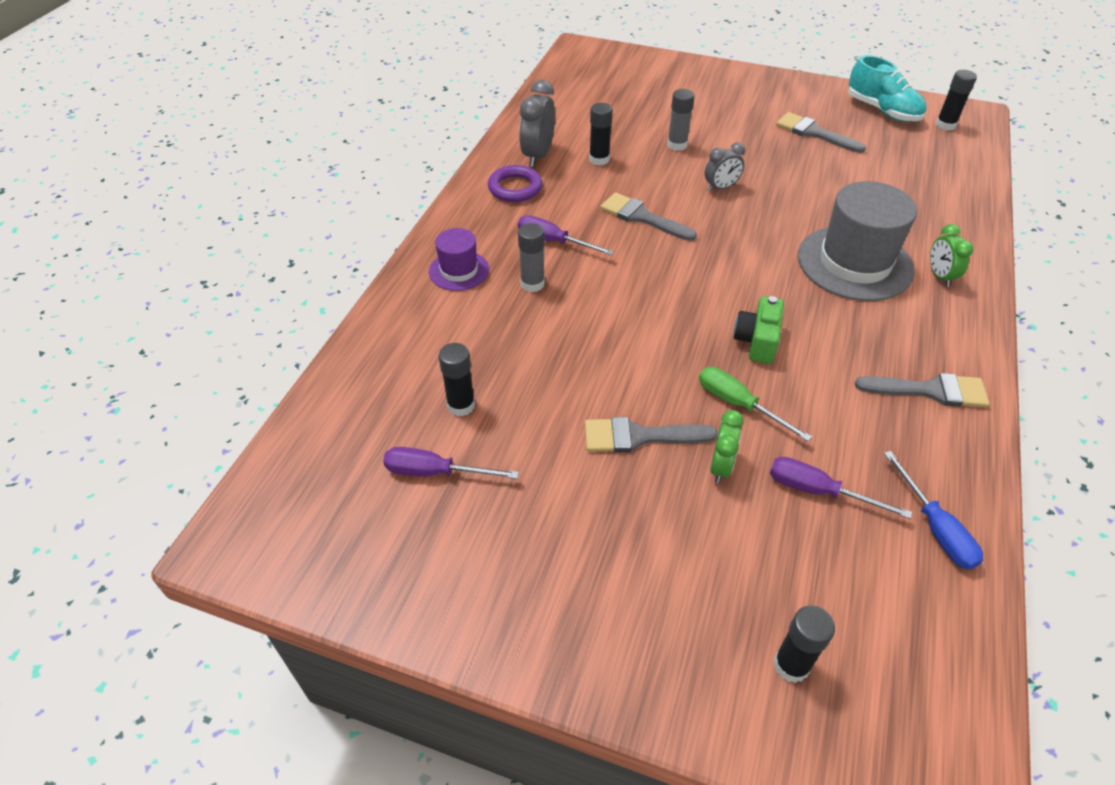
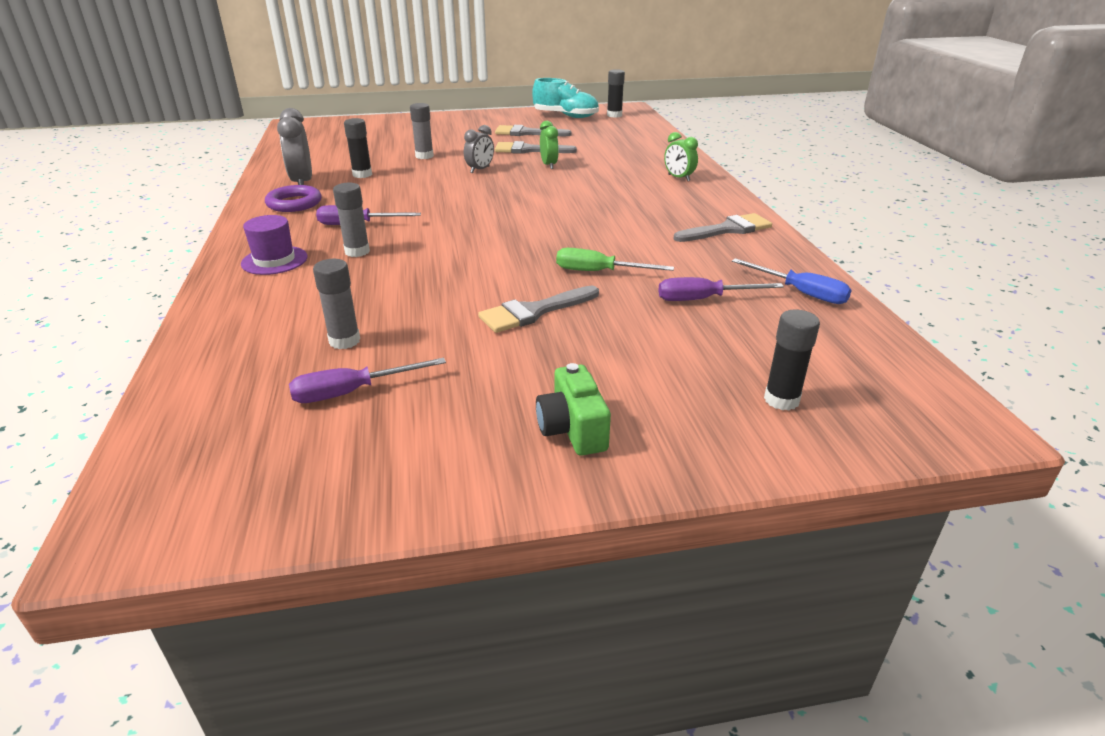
camera: 30 degrees left, 15 degrees down
(461, 405) = (344, 341): black glue stick -> grey glue stick
(642, 217) = (427, 196): grey brush -> grey brush (529, 150)
(720, 467) = (617, 308): green clock -> green clock (549, 165)
(757, 341) = (581, 236): green camera -> green camera (572, 429)
(854, 263) = (615, 184): grey hat -> none

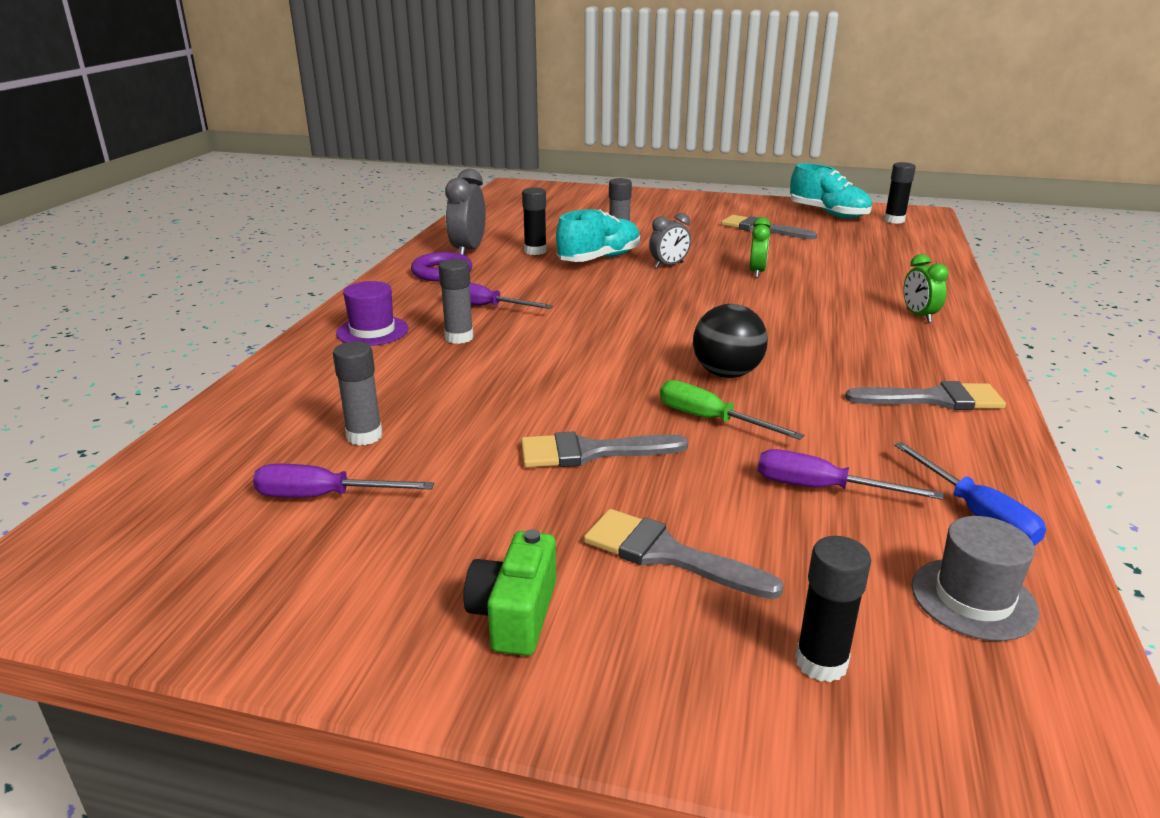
camera: 25 degrees right, 5 degrees down
(421, 173) = (599, 259): none -> turquoise shoe
(529, 150) = (747, 250): grey brush -> grey brush (667, 554)
(584, 239) = (727, 373): none -> black ball
(834, 341) = (973, 599): none -> grey hat

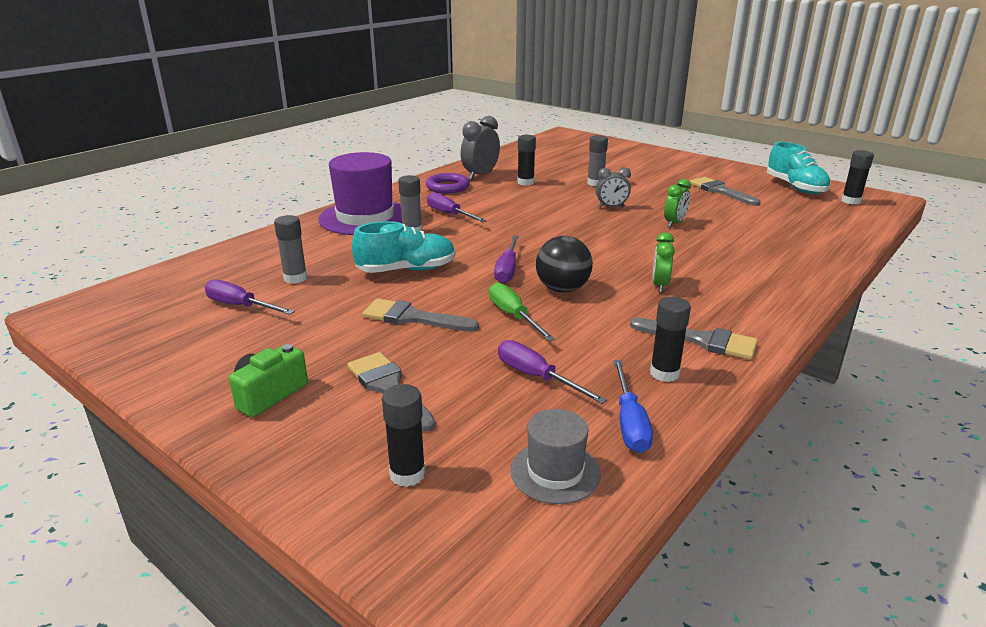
camera: 25 degrees right, 0 degrees up
(372, 331) = (365, 217): purple hat -> purple hat, size x1.89
(599, 259) = (565, 194): turquoise shoe -> turquoise shoe (406, 270)
(636, 363) = (507, 269): none -> purple screwdriver
(919, 316) = (771, 278): green clock -> green clock (660, 285)
(943, 446) = (664, 373): none -> black glue stick

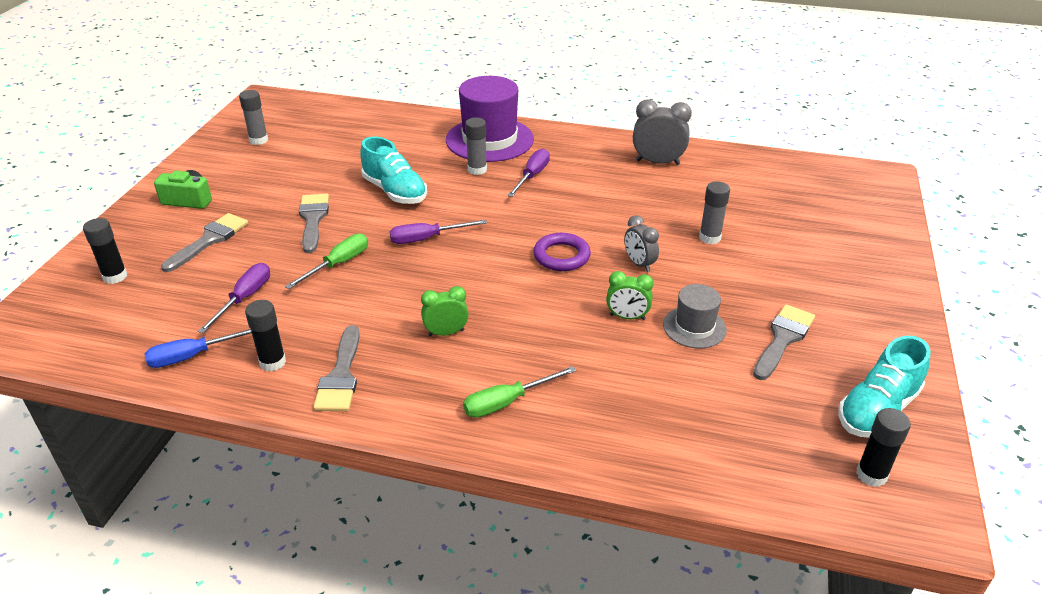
camera: 65 degrees right, 10 degrees up
(240, 306) = (297, 148): purple screwdriver -> none
(295, 278) = (352, 152): grey glue stick -> grey glue stick (258, 140)
(447, 187) = (603, 155): purple ring -> purple ring (561, 256)
(525, 182) = (664, 193): black glue stick -> none
(555, 472) = (127, 333): grey hat -> grey hat (694, 327)
(562, 289) = (404, 277): black ball -> none
(761, 279) = (507, 402): none -> green screwdriver

